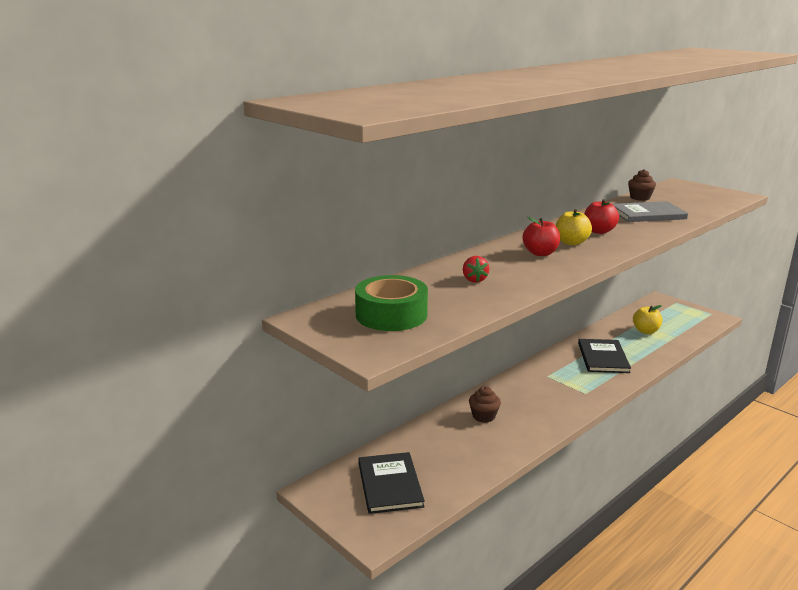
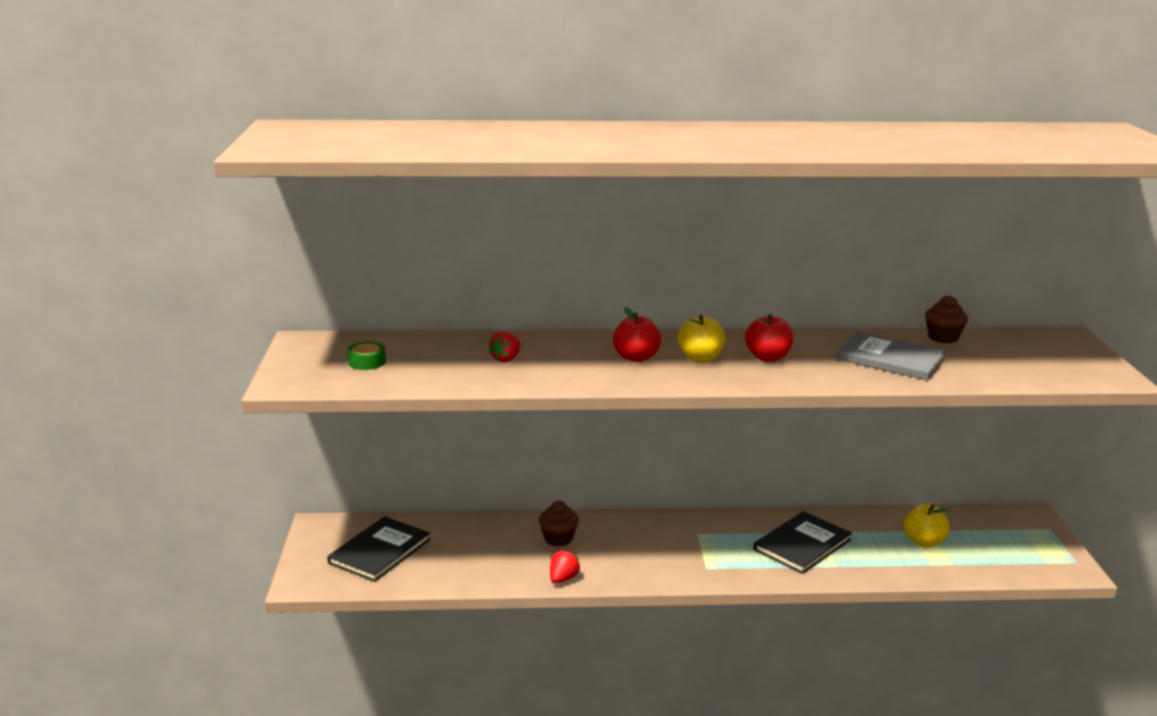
camera: 40 degrees right, 0 degrees up
(391, 315) = (367, 362): green tape -> green tape, size x0.48
(529, 439) = (563, 579): none -> red strawberry

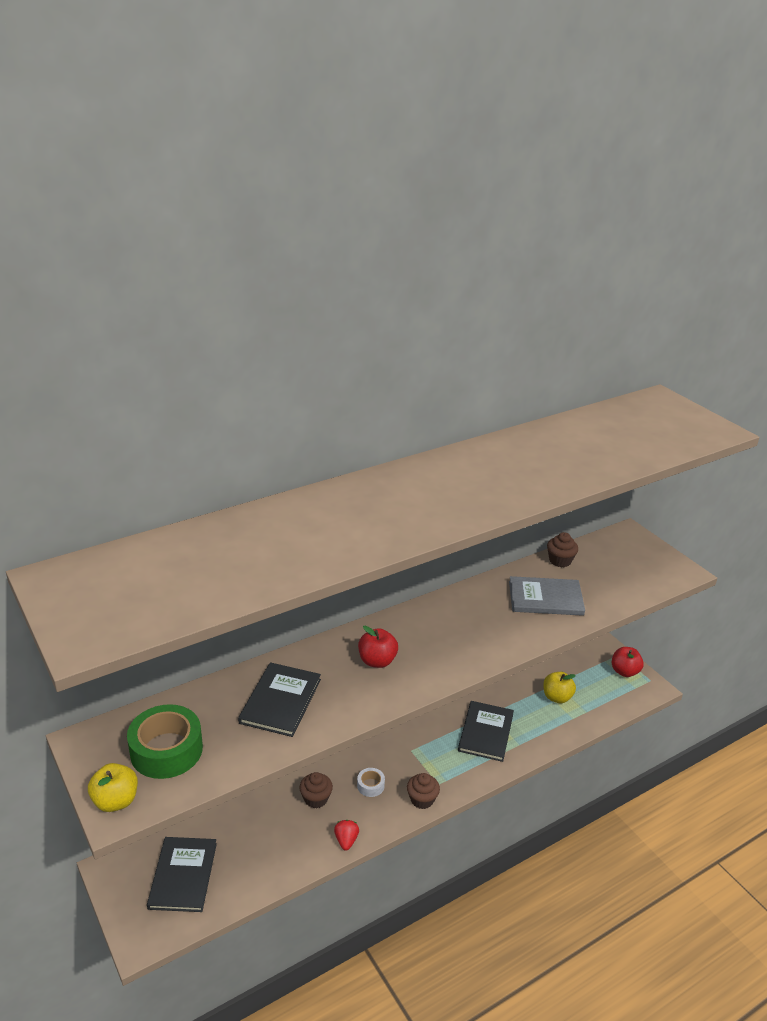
camera: 30 degrees left, 10 degrees up
(367, 362) = (166, 750): green tape -> green tape, size x2.06
(506, 359) = (280, 701): red strawberry -> black book
(626, 546) = (370, 785): none -> white tape
(676, 574) = (422, 799): none -> brown cupcake
(700, 358) = (423, 645): yellow apple -> yellow apple (116, 801)
(767, 357) = (467, 626): red apple -> red apple (624, 671)

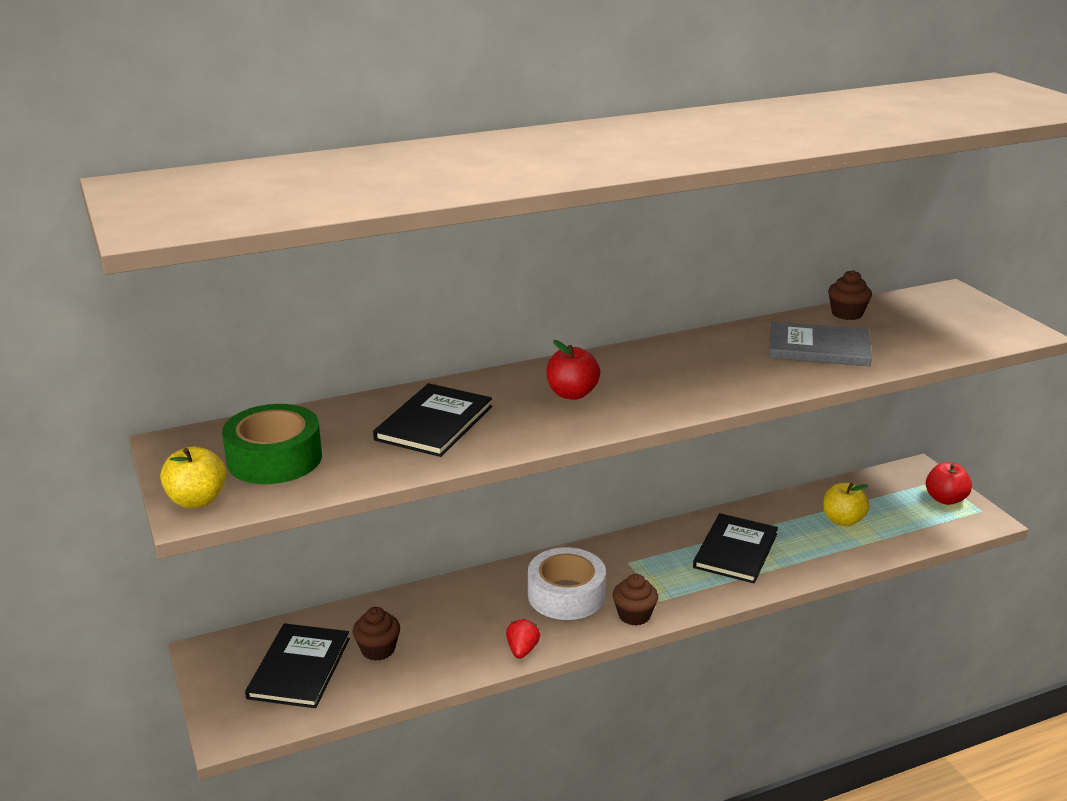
camera: 10 degrees right, 5 degrees down
(316, 799) = (490, 603): brown cupcake -> brown cupcake (378, 649)
(370, 785) = (566, 595): white tape -> white tape, size x2.06

